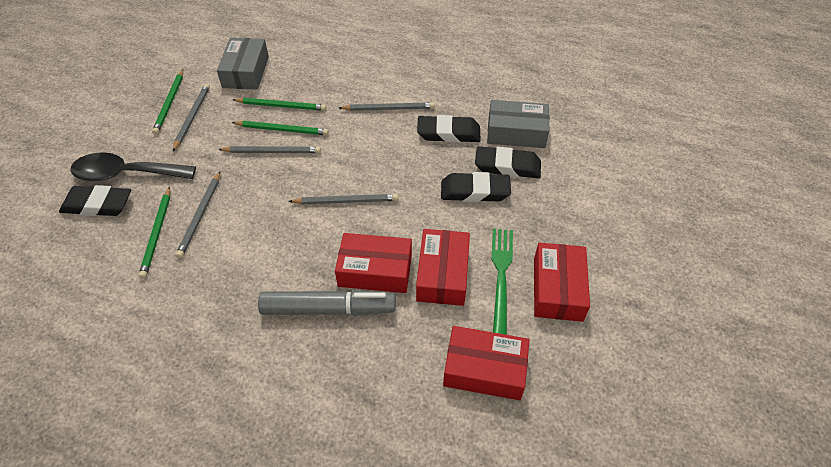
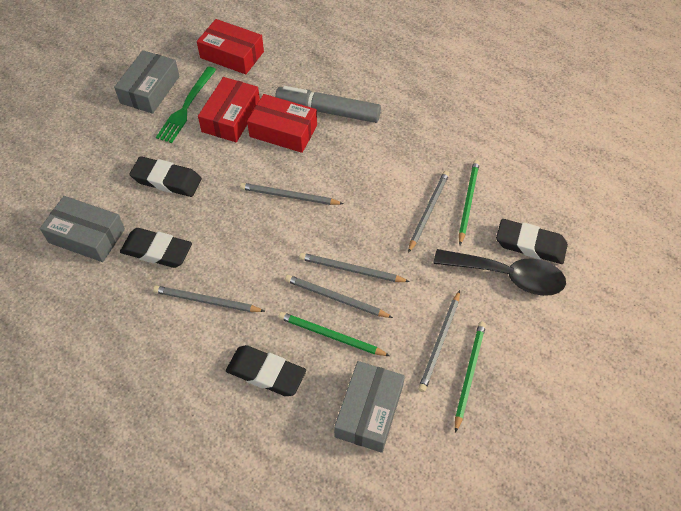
camera: 165 degrees left, 5 degrees up
(282, 130) = (335, 298): green pencil -> grey pencil
(507, 166) = (121, 199): black eraser -> black eraser (266, 373)
(557, 289) = (150, 89): red box -> grey box

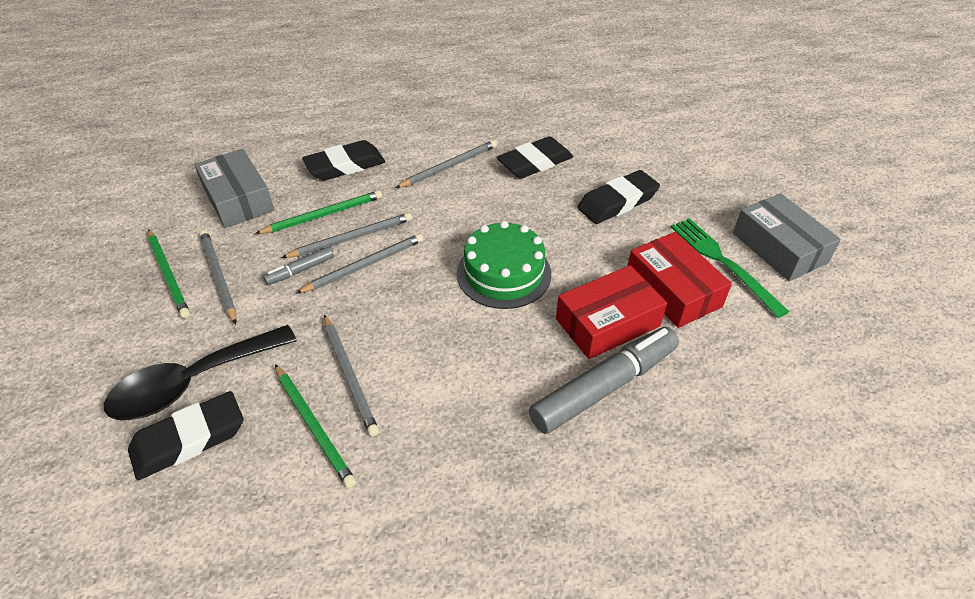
camera: 130 degrees right, 10 degrees down
(87, 236) = (596, 135): grey box -> none
(232, 54) = (802, 351): red box -> none
(289, 196) = (504, 273): grey pencil -> green cake
(389, 301) = (301, 270): none -> grey marker

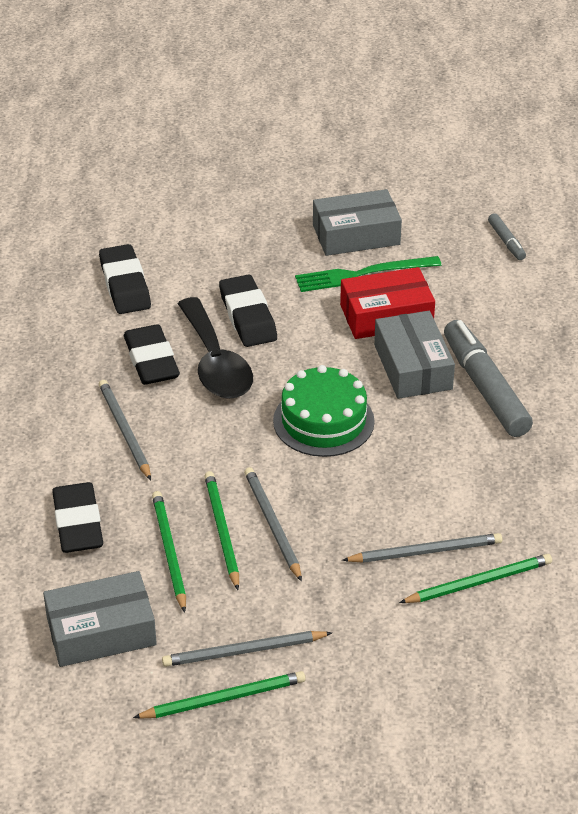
camera: 75 degrees left, 5 degrees down
(189, 439) = (472, 674): black eraser -> black eraser (125, 285)
(192, 382) = (400, 673): black spoon -> black spoon (215, 363)
(301, 270) = (260, 578): grey marker -> grey marker (506, 241)
(352, 238) = (222, 531): grey pencil -> green pencil
(607, 322) = (412, 367): red box -> grey box

